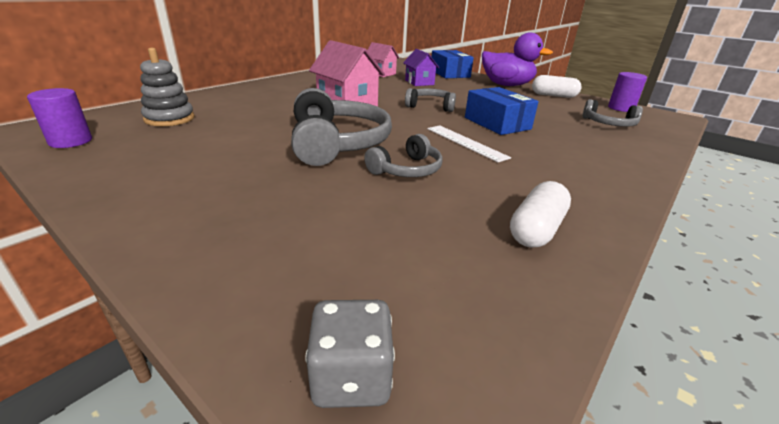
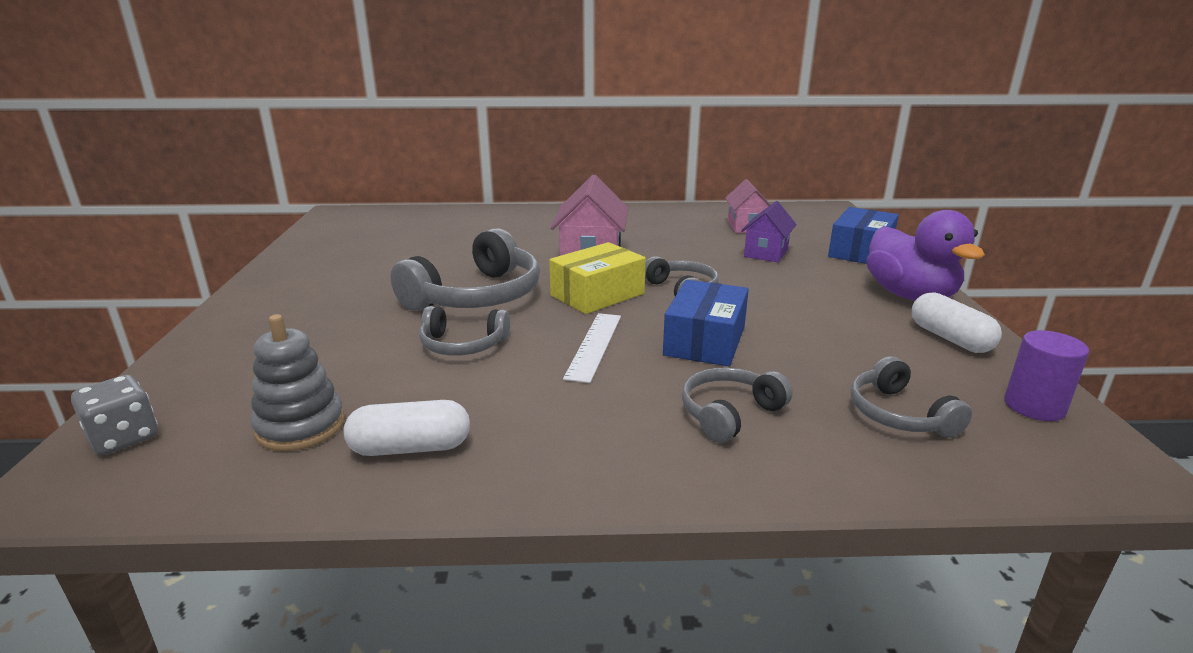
camera: 50 degrees right, 5 degrees down
(71, 141) = (332, 230): purple cylinder -> none
(169, 119) = (421, 228): grey stacking toy -> grey stacking toy (300, 426)
(400, 120) = (597, 294): none -> yellow box
(579, 145) = (729, 413): none -> grey headphones

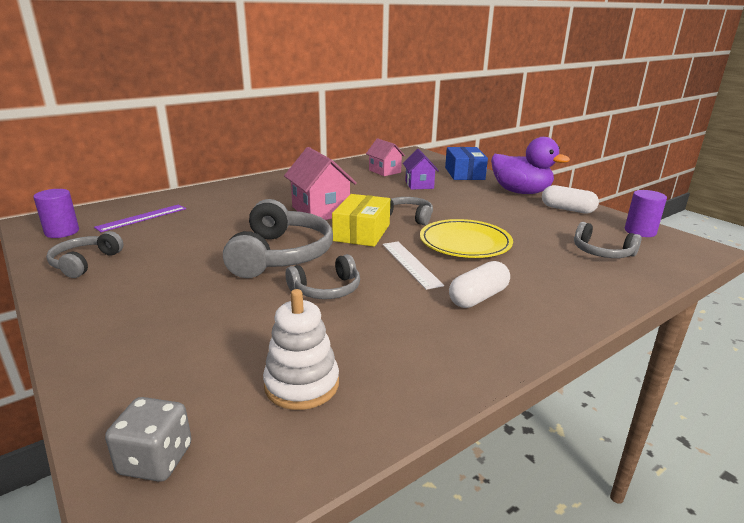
camera: 35 degrees left, 0 degrees up
(300, 426) = (302, 384): grey stacking toy -> white stacking toy
(339, 226) = (62, 232): none -> purple cylinder
(410, 448) = (403, 364): white capsule -> white capsule (478, 297)
(416, 227) = (142, 218): none -> purple ruler
(704, 341) = (465, 243): blue box -> yellow plate
(729, 413) = (536, 277): grey headphones -> grey headphones (85, 263)

